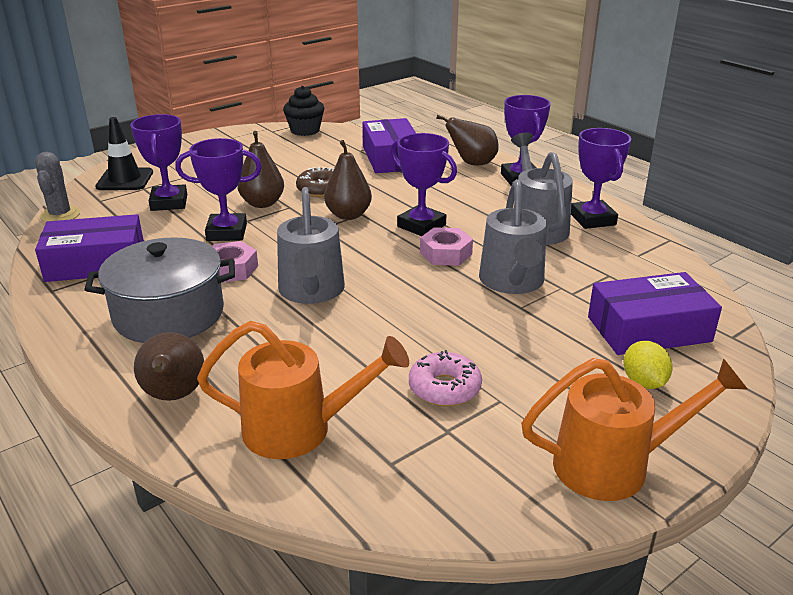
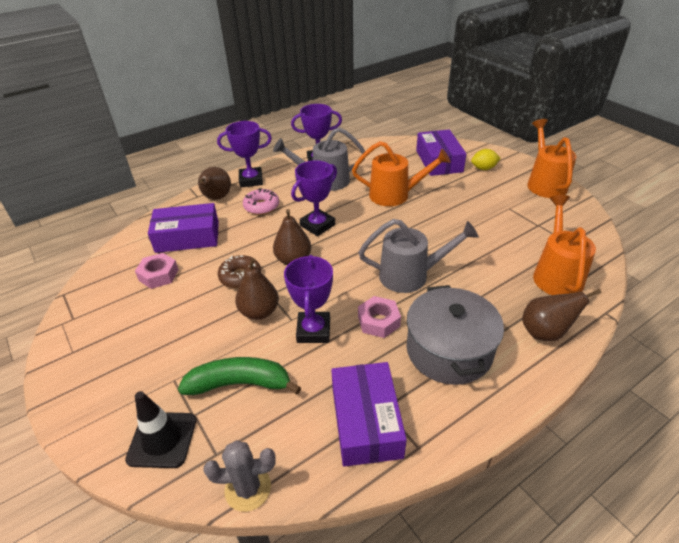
camera: 85 degrees left, 10 degrees up
(169, 202) = (239, 384): purple trophy -> green banana
(305, 130) = (88, 292): black cupcake -> none
(444, 388) = (504, 224): pink donut -> pink donut (261, 206)
(446, 253) = (359, 217): pink nut -> pink nut (158, 275)
(512, 283) = (396, 195): grey watering can -> orange watering can

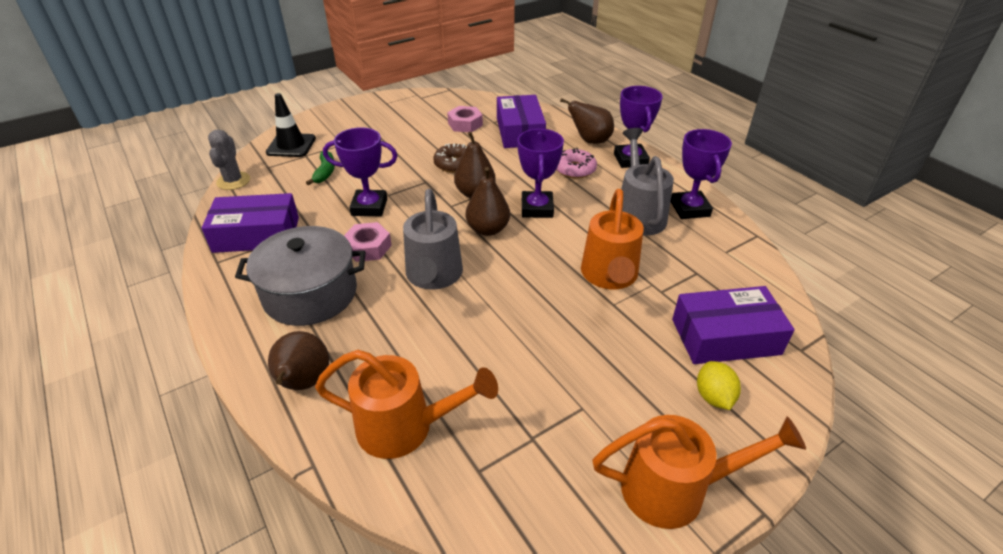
camera: 90 degrees right, 0 degrees up
(239, 384) = (325, 172): green banana -> green banana, size x0.60
(259, 312) = (403, 177): brown pear -> brown pear (488, 229)
(317, 225) = (537, 208): purple trophy -> purple trophy turned 45 degrees clockwise

